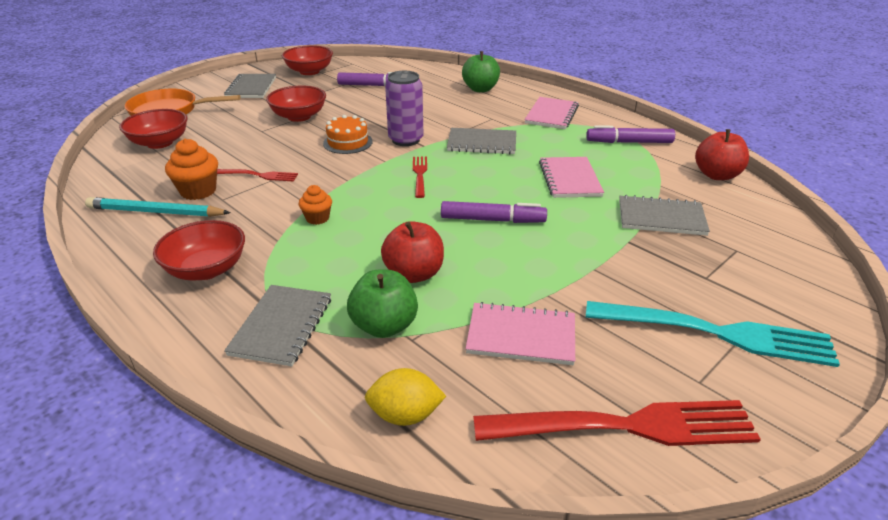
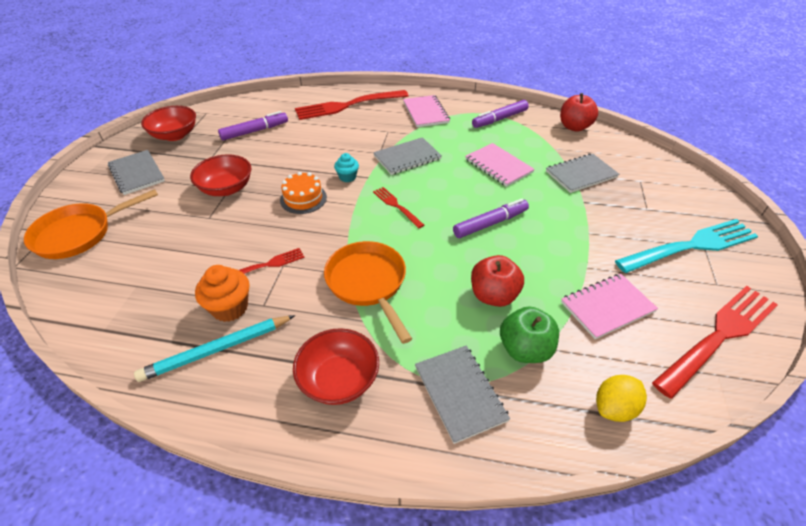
camera: 35 degrees left, 10 degrees up
(160, 143) = (118, 274): red bowl -> none
(317, 218) = (368, 283): orange cupcake -> orange pan
(406, 140) = (347, 177): purple can -> turquoise cupcake
(480, 89) = (348, 105): green apple -> red fork

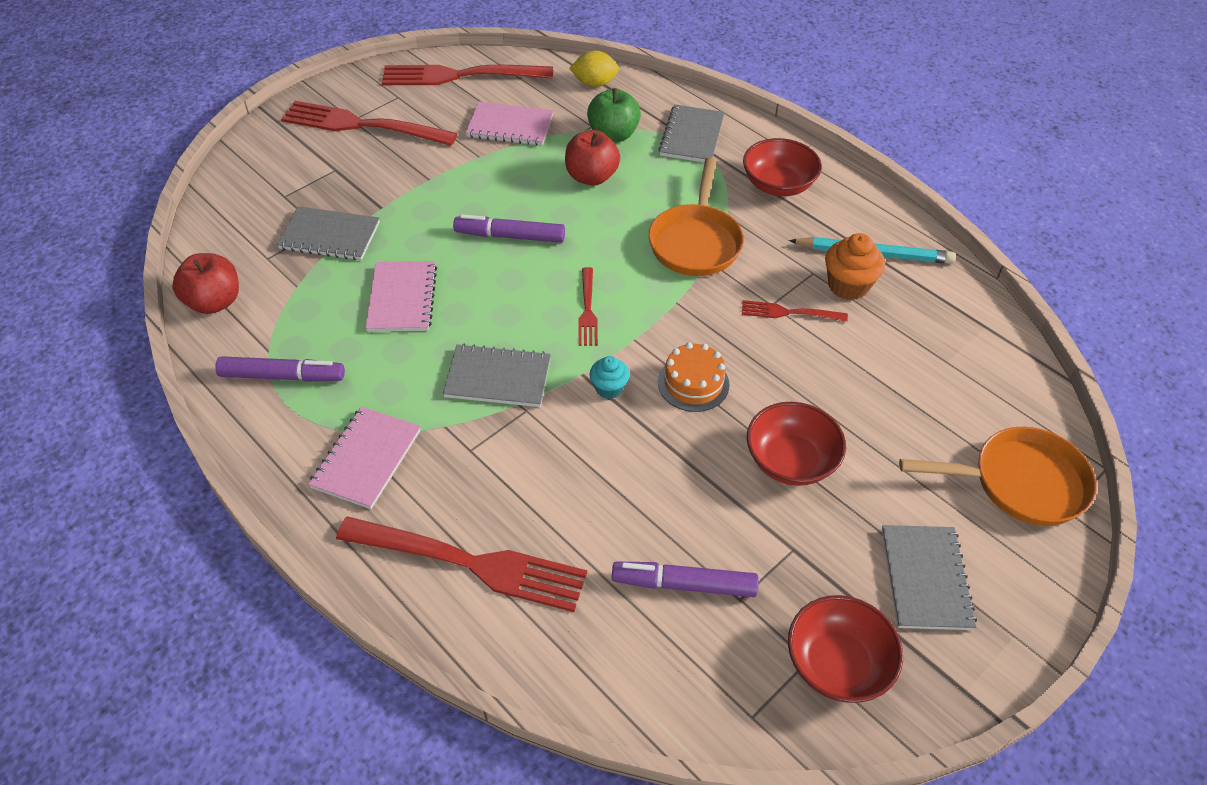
camera: 145 degrees left, 5 degrees up
(691, 246) = (362, 125): turquoise fork -> red fork

